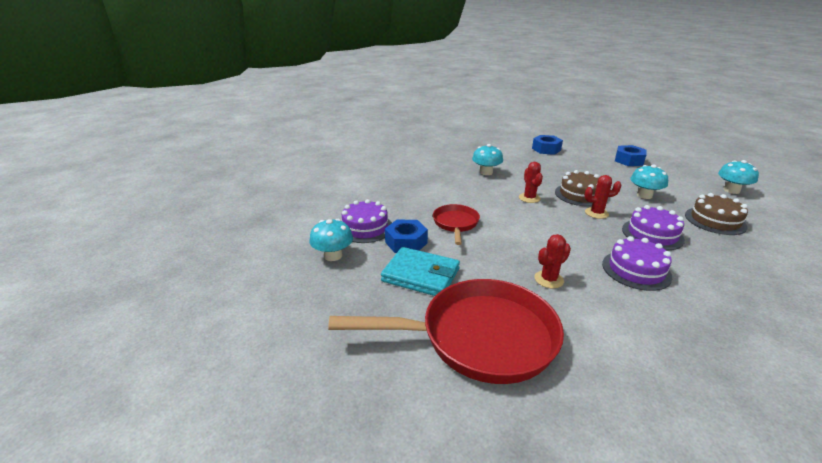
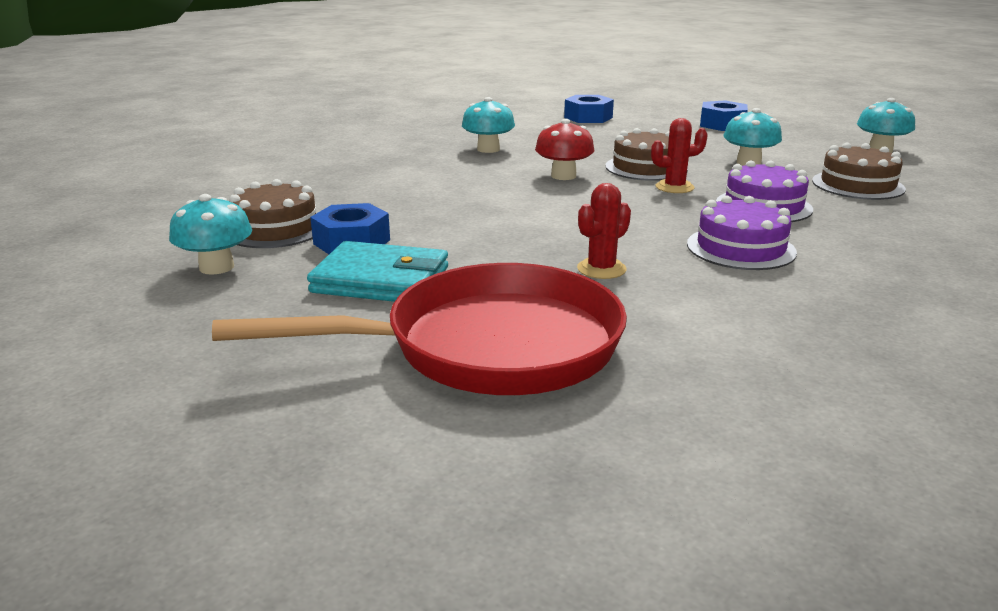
camera: 10 degrees left, 5 degrees down
(365, 228) = (275, 229): purple cake -> brown cake
(455, 224) = (439, 214): red pan -> none
(529, 198) = (563, 176): red cactus -> red mushroom

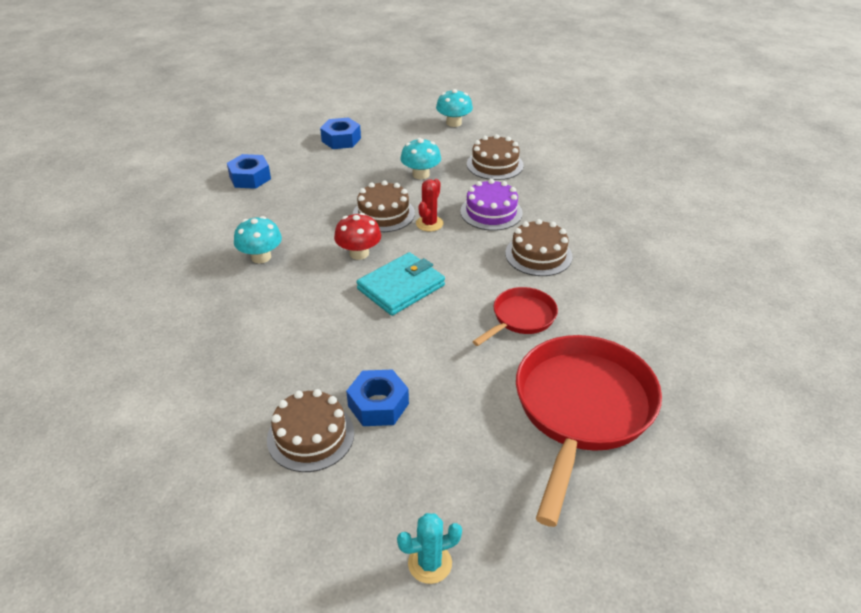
camera: 55 degrees left, 15 degrees up
(144, 324) = (430, 563): none -> turquoise cactus
(216, 267) = (358, 494): turquoise mushroom -> none
(381, 280) = (456, 416): turquoise wallet -> turquoise wallet (401, 287)
(601, 269) = (521, 318): red cactus -> red pan
(740, 248) = (538, 255): purple cake -> brown cake

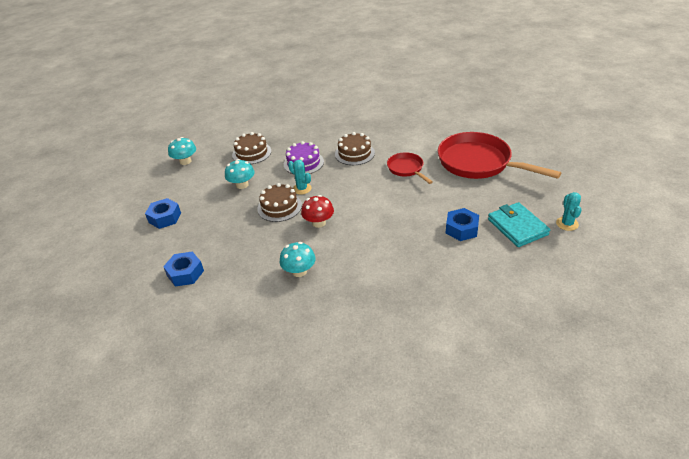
camera: 70 degrees left, 0 degrees up
(310, 436) = (480, 258): brown cake -> none
(401, 287) = (362, 208): turquoise wallet -> turquoise wallet (517, 227)
(429, 223) = (302, 189): red cactus -> turquoise cactus

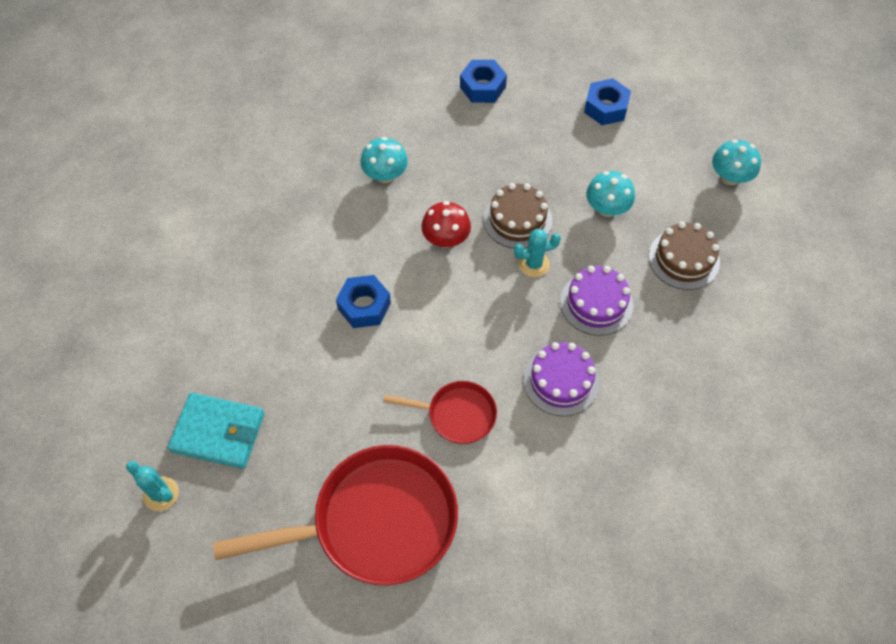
camera: 125 degrees right, 20 degrees up
(354, 153) = (561, 380): brown cake -> purple cake
(461, 229) = (281, 370): blue nut -> blue nut (364, 306)

